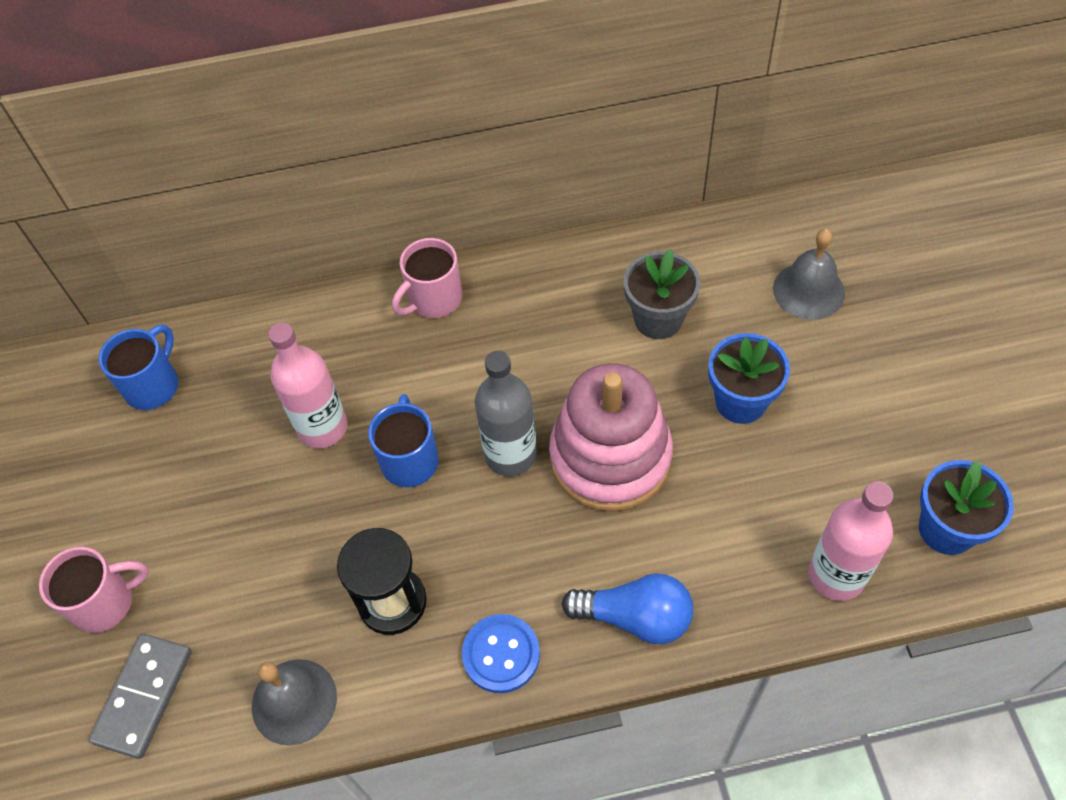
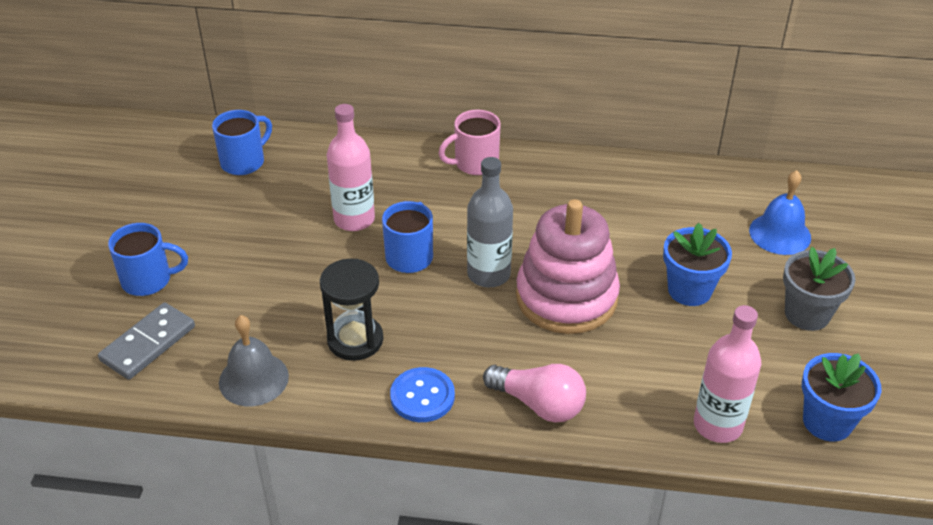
camera: 15 degrees right, 15 degrees down
(105, 602) = (148, 280): pink mug -> blue mug
(635, 617) = (539, 404): blue light bulb -> pink light bulb
(658, 319) = (646, 220): grey flower pot -> grey flower pot (807, 314)
(808, 290) = (780, 233): grey bell -> blue bell

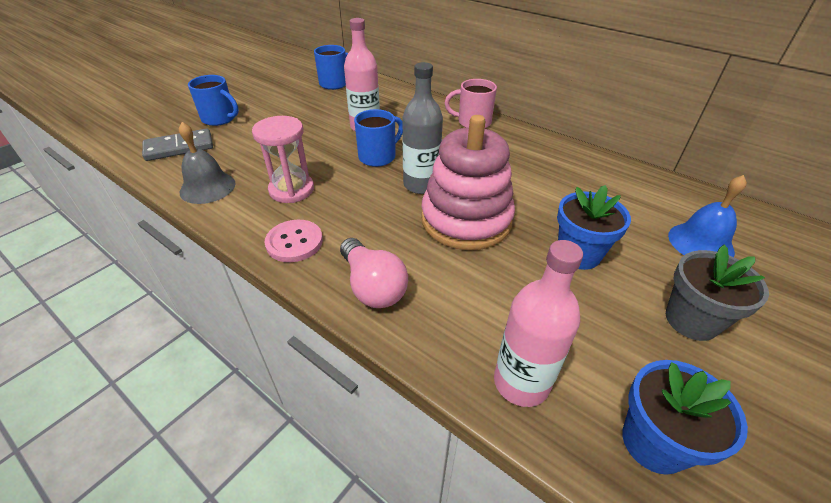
camera: 30 degrees right, 0 degrees up
(355, 340) = (291, 190): black hourglass -> pink hourglass
(422, 396) = (294, 242): blue button -> pink button

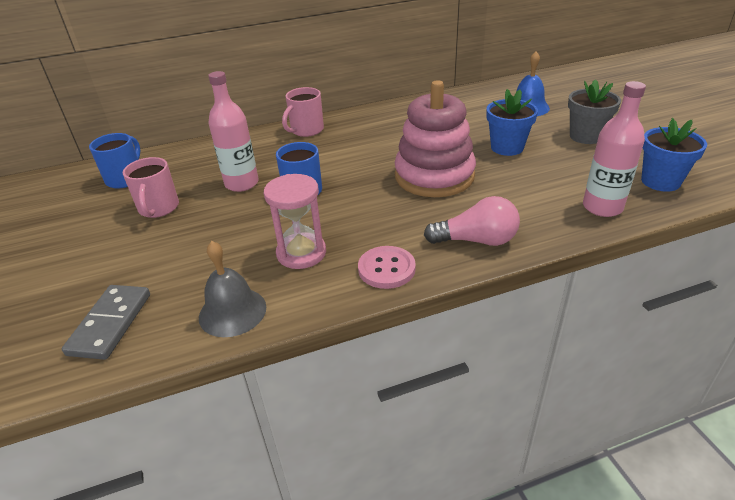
camera: 55 degrees left, 5 degrees down
(220, 119) = (83, 278): blue mug -> none
(309, 110) = (158, 208): none -> pink mug
(421, 185) = (369, 181): grey bottle -> none

